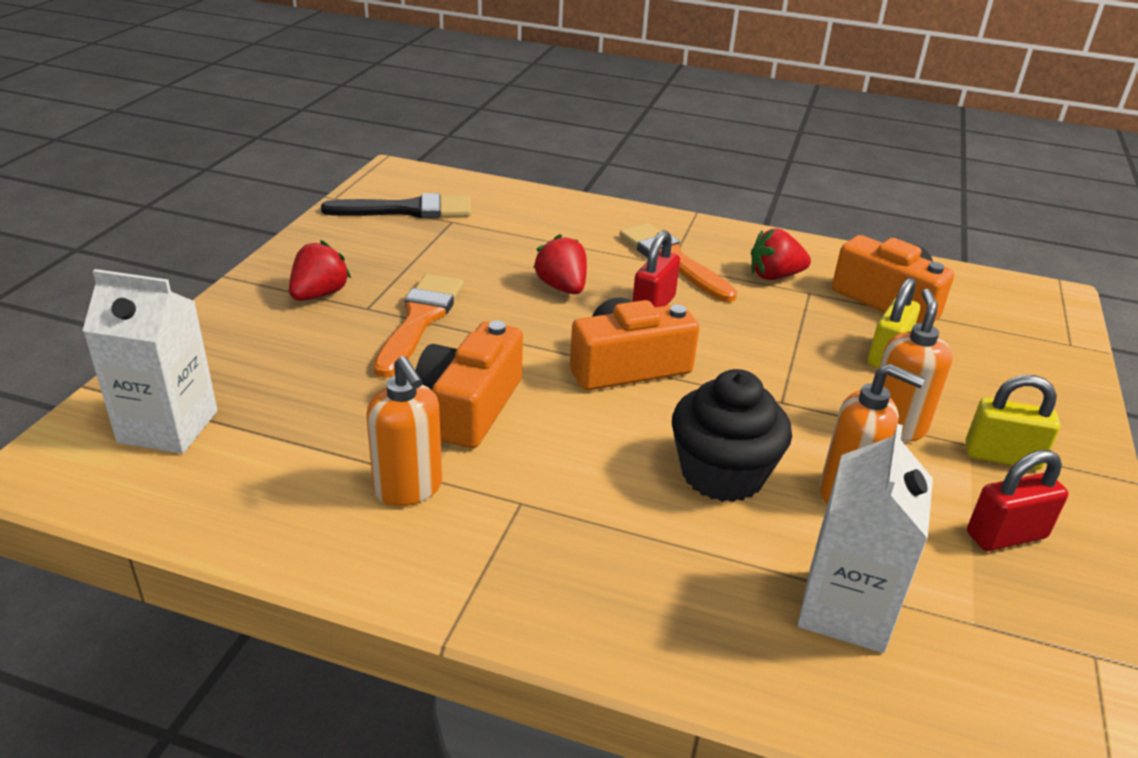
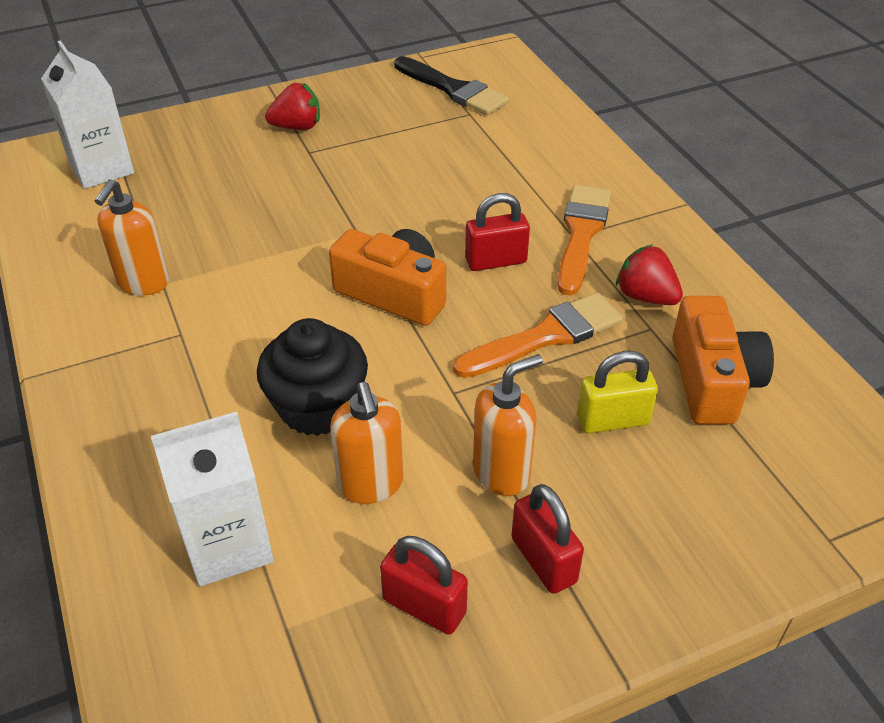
camera: 50 degrees right, 10 degrees up
(419, 320) = (324, 178): orange brush -> orange brush (546, 336)
(469, 406) = (254, 255): orange camera -> none
(562, 287) = (455, 208): red strawberry -> none
(1002, 456) = (543, 560): yellow padlock -> red padlock

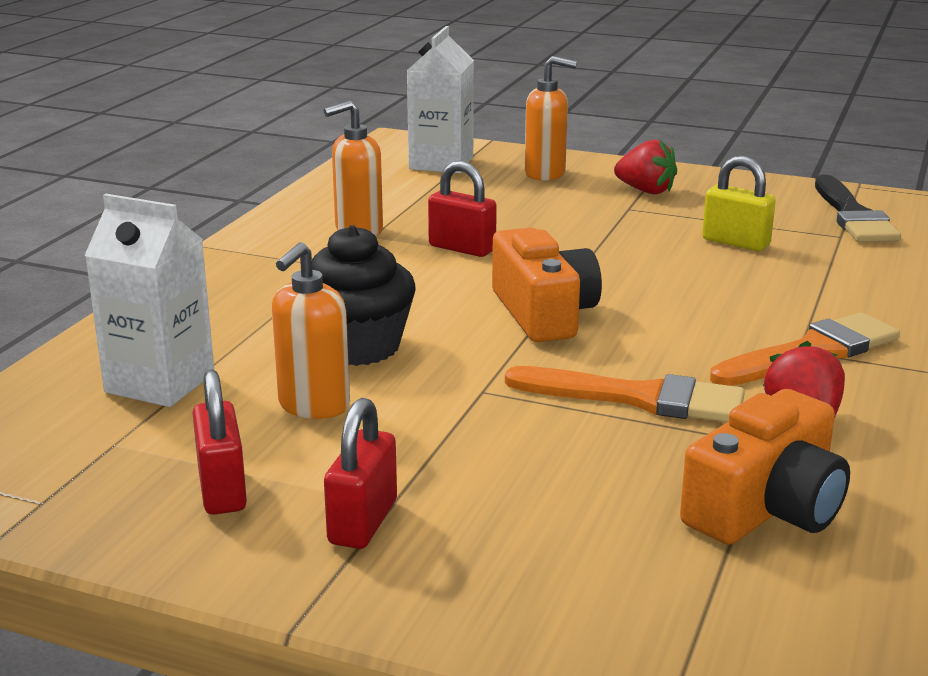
camera: 45 degrees right, 20 degrees down
(496, 261) = (681, 333): red padlock -> red padlock (462, 248)
(502, 473) = (430, 455): orange soap dispenser -> orange soap dispenser (545, 174)
(612, 420) = (599, 478): yellow padlock -> yellow padlock (735, 242)

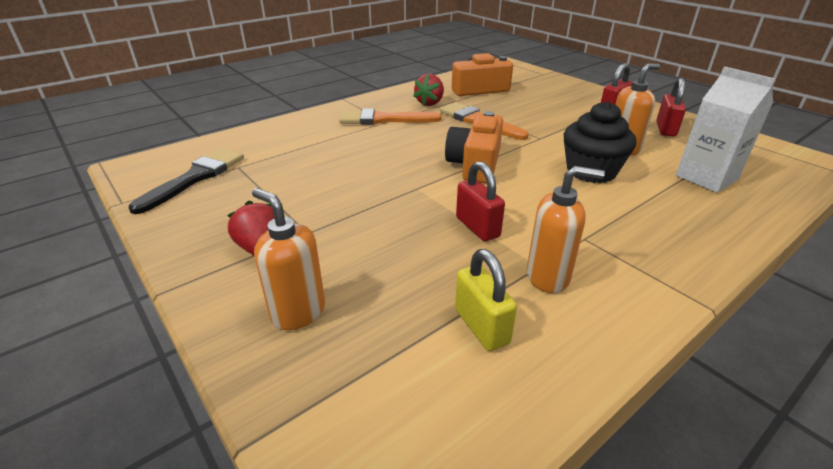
camera: 150 degrees left, 10 degrees up
(441, 163) = (375, 391): white carton -> none
(735, 242) = (301, 179): yellow padlock -> yellow padlock (481, 326)

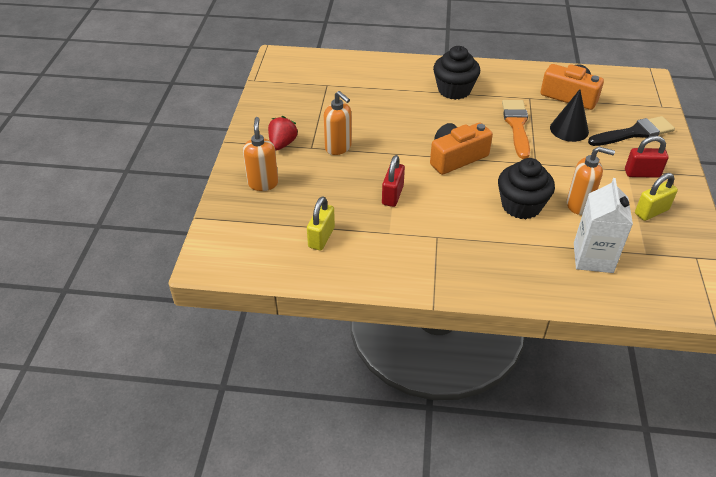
camera: 45 degrees right, 10 degrees up
(195, 178) = (299, 81): black brush -> black brush (634, 133)
(383, 119) = (454, 90): orange brush -> black cupcake
(430, 103) = (509, 91): red strawberry -> none
(518, 108) = (569, 129): none -> black cone
(548, 277) = (383, 240): orange soap dispenser -> orange soap dispenser (338, 148)
(665, 129) = (651, 212): red padlock -> yellow padlock

